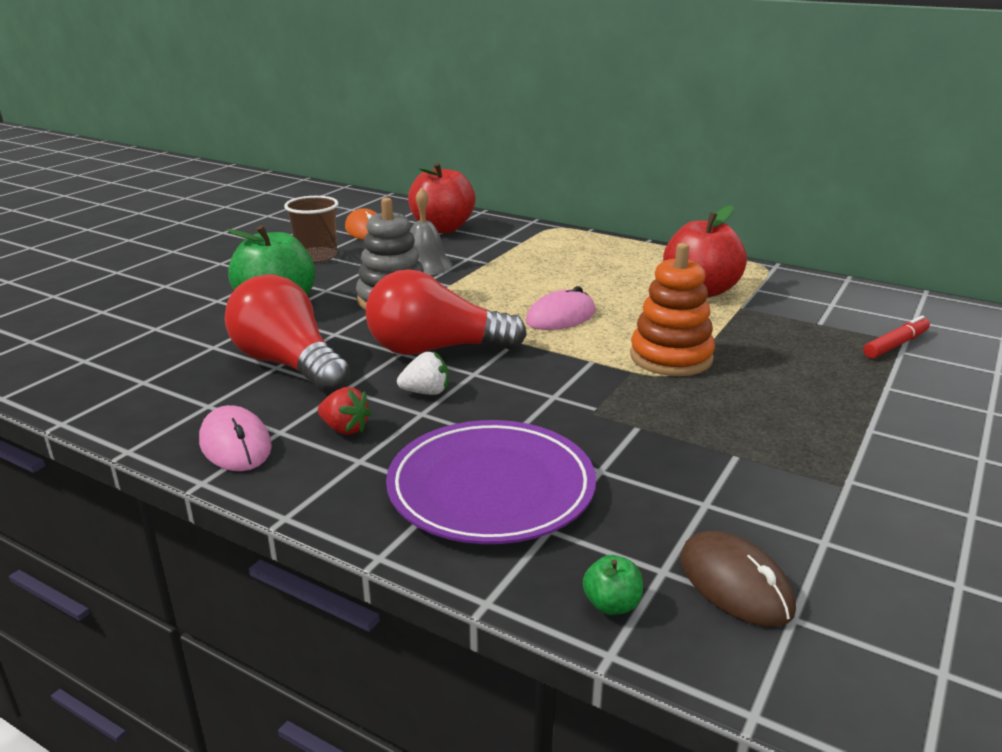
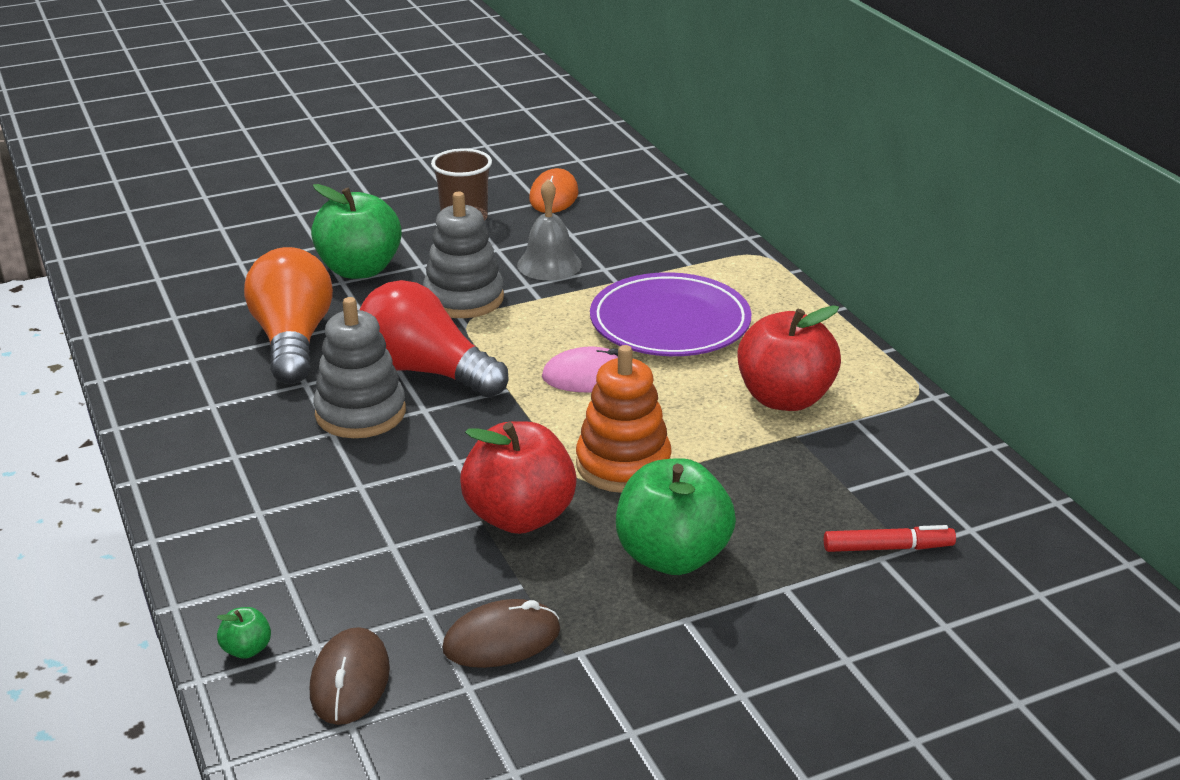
camera: 35 degrees right, 5 degrees up
(235, 444) = (170, 404): pink mouse -> none
(289, 364) = (293, 341): red light bulb -> orange light bulb
(345, 429) = (258, 423): red strawberry -> none
(426, 392) = (360, 413): white strawberry -> grey stacking toy
(442, 228) = (634, 218): red apple -> red apple (520, 516)
(491, 488) = (292, 522): purple plate -> purple plate (670, 322)
(788, 497) = (502, 640): none -> brown mouse
(795, 397) = (672, 557): none -> green apple

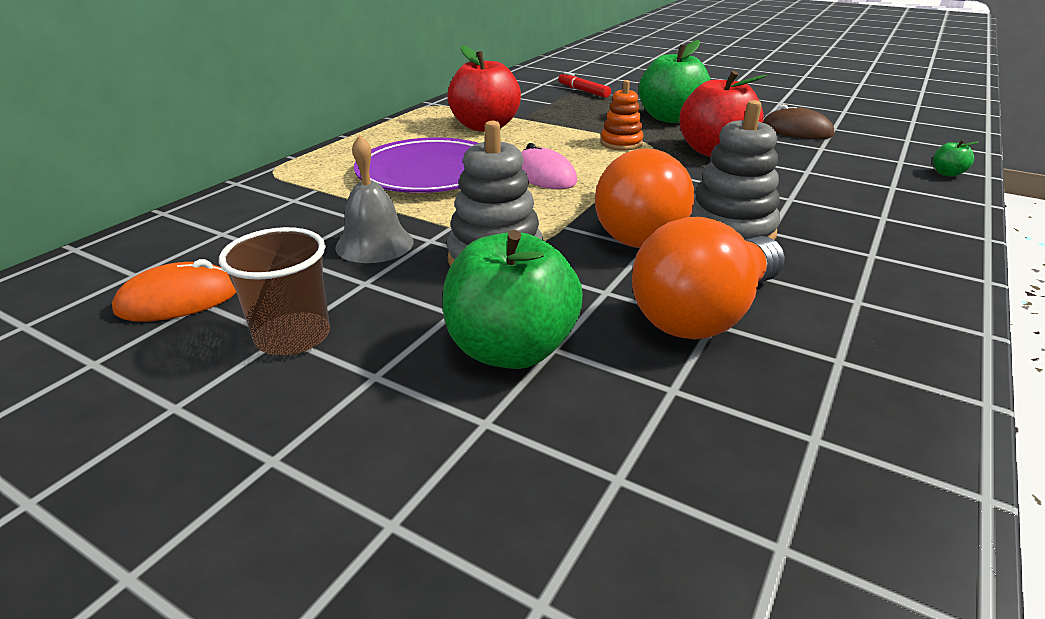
camera: 125 degrees left, 0 degrees up
(350, 680) = (893, 147): brown mouse -> none
(426, 371) = (634, 229): red light bulb -> orange light bulb
(623, 465) = (621, 143): orange stacking toy -> orange stacking toy, size x0.63

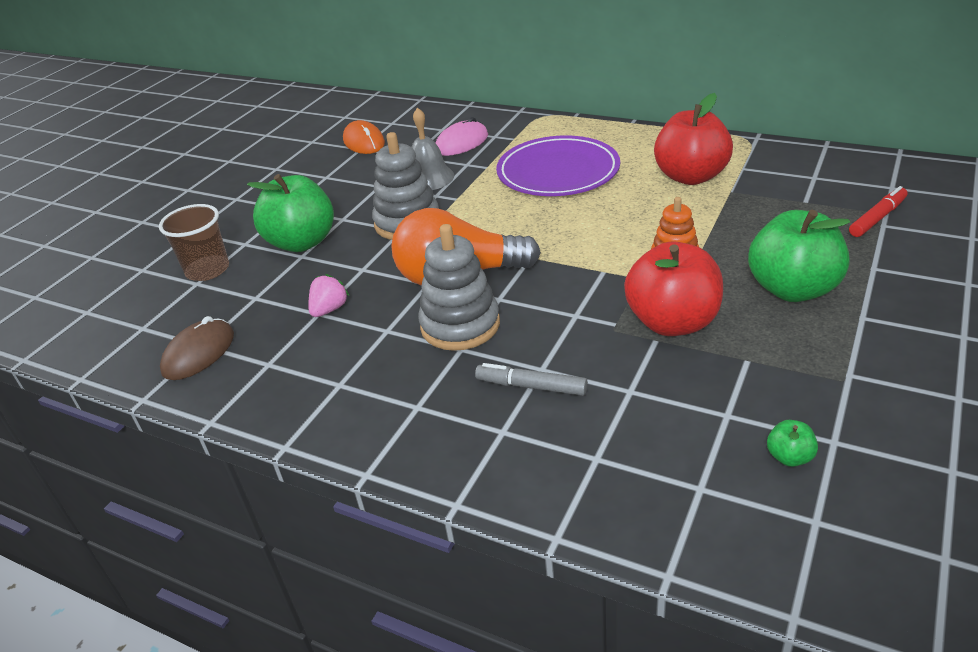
camera: 90 degrees right, 5 degrees up
(293, 337) = (325, 179): brown cup -> brown cup (207, 270)
(544, 175) = (566, 223): pink mouse -> pink mouse (461, 143)
(704, 314) = (329, 309): orange light bulb -> pink strawberry
(796, 130) = (798, 399): brown mouse -> brown mouse (199, 353)
(817, 203) = (531, 386): none -> grey marker
(947, 173) = (662, 527): green apple -> green apple (789, 457)

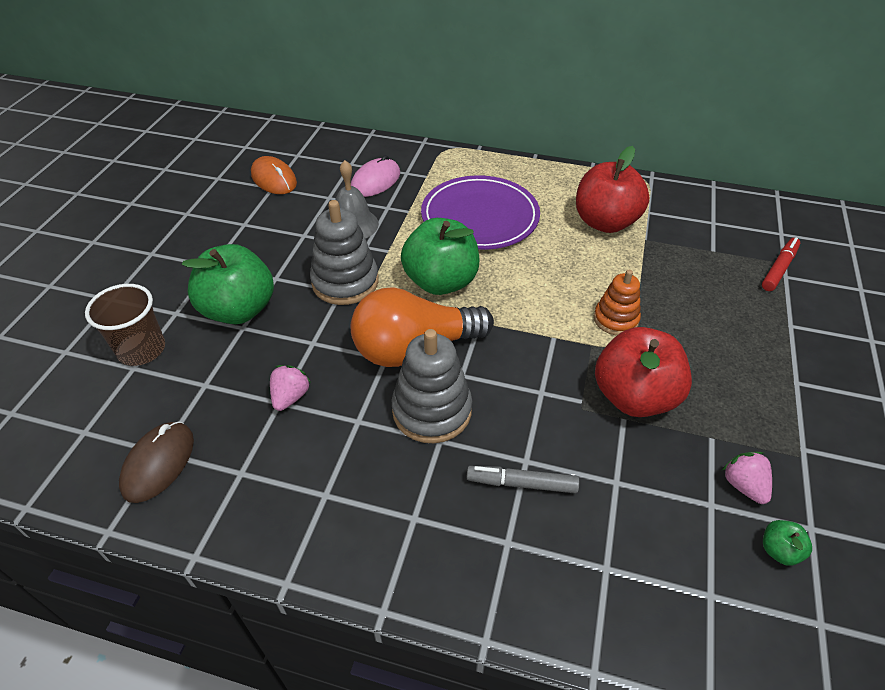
camera: 15 degrees left, 10 degrees up
(768, 401) = (743, 485): none -> pink strawberry
(793, 289) = (729, 352): green apple -> green apple (441, 282)

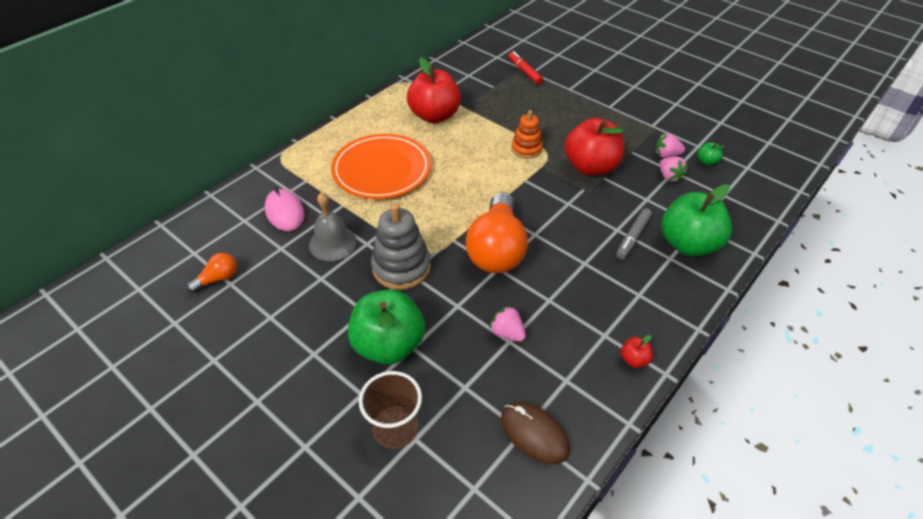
camera: 65 degrees left, 0 degrees up
(274, 179) = (218, 279): orange mouse -> orange light bulb
(296, 538) = (634, 359): none -> red apple
(432, 410) = (558, 259): grey stacking toy -> none
(441, 282) = (438, 214): green apple -> green apple (688, 244)
(480, 217) = (382, 170): purple plate -> orange plate
(692, 501) = (669, 176): none -> pink strawberry

